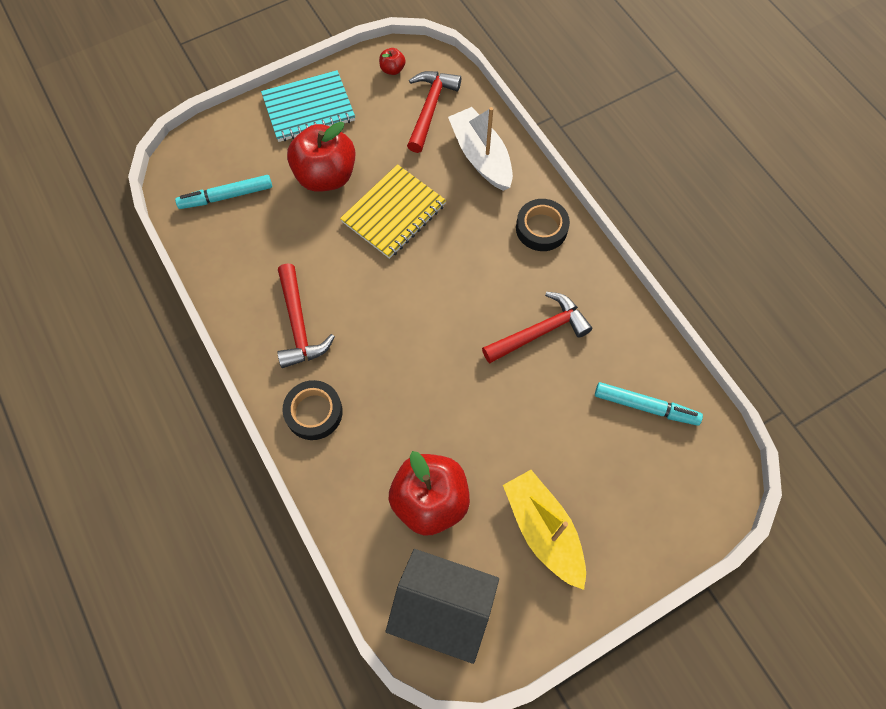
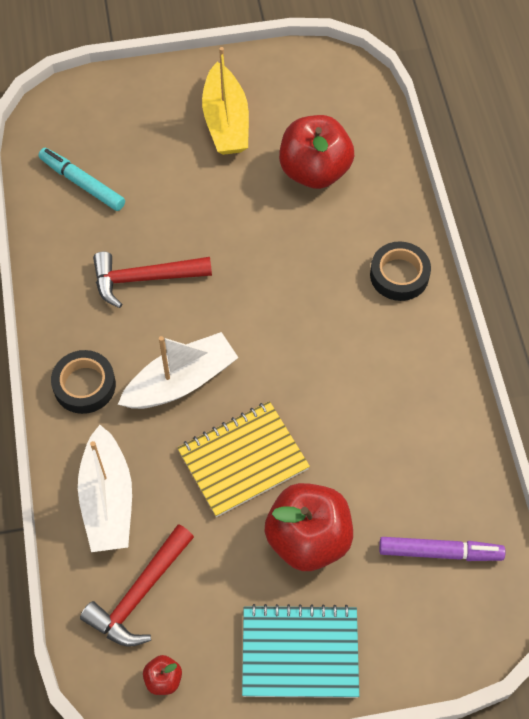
camera: 160 degrees left, 5 degrees down
(226, 196) = (440, 552): turquoise marker -> purple marker
(298, 325) = (391, 365): red hammer -> none
(443, 609) = (334, 96): black house -> none
(467, 255) = (181, 381): none -> white boat

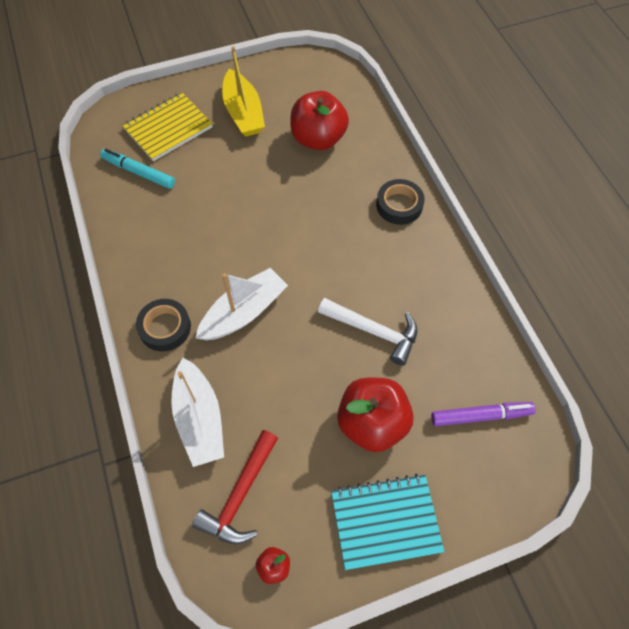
camera: 10 degrees left, 0 degrees up
(144, 278) = (200, 237): red hammer -> none
(243, 460) = (306, 367): yellow notebook -> yellow notebook (168, 128)
(333, 430) = (373, 331): none -> white hammer

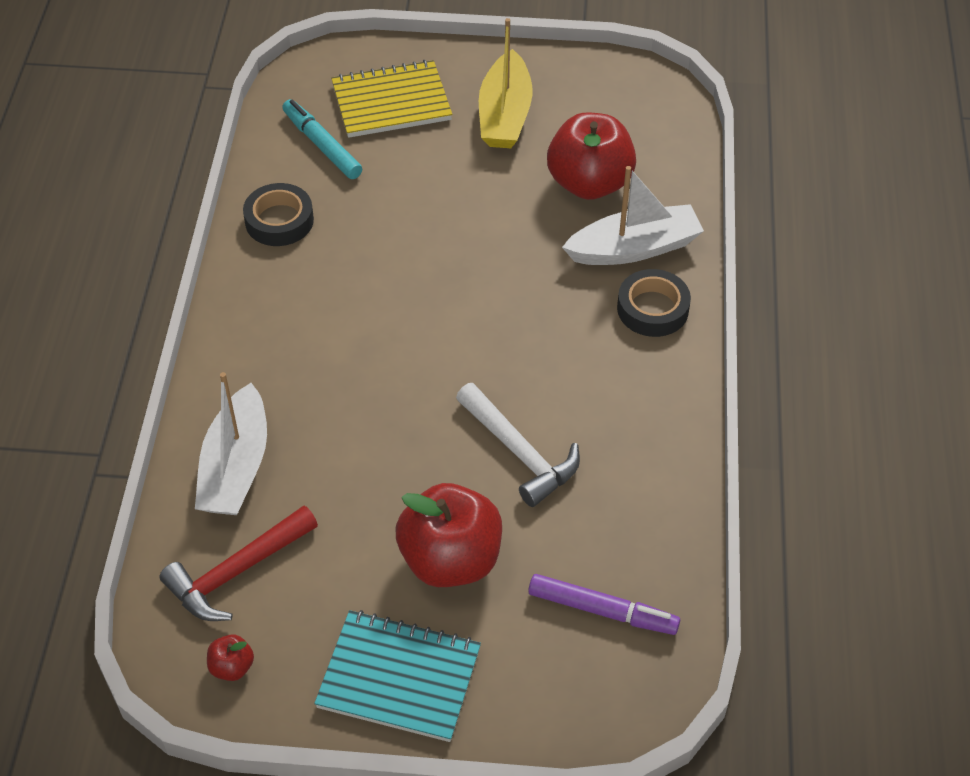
camera: 25 degrees right, 10 degrees down
(165, 328) = (252, 346): black tape -> black tape (279, 220)
(244, 312) = (361, 365): white boat -> white boat (634, 248)

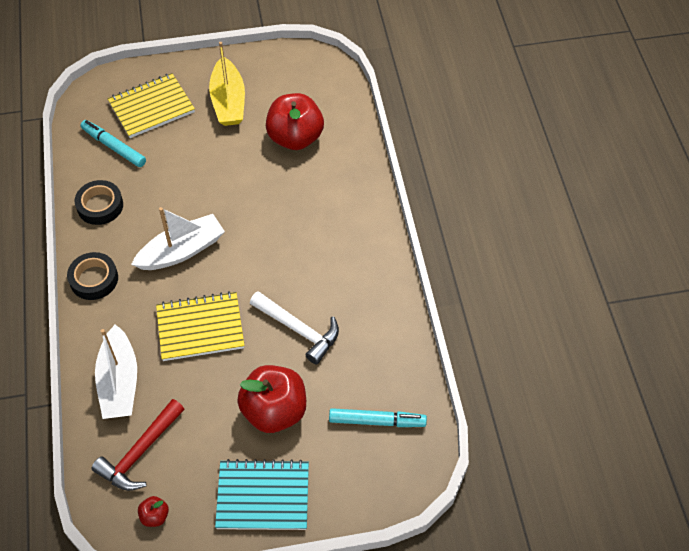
camera: 15 degrees left, 5 degrees up
(374, 418) = (200, 328): none -> yellow notebook
(602, 610) = (377, 421): purple marker -> turquoise marker
(634, 248) = (335, 176): white boat -> white boat (182, 251)
(652, 309) = (357, 215): black tape -> black tape (94, 279)

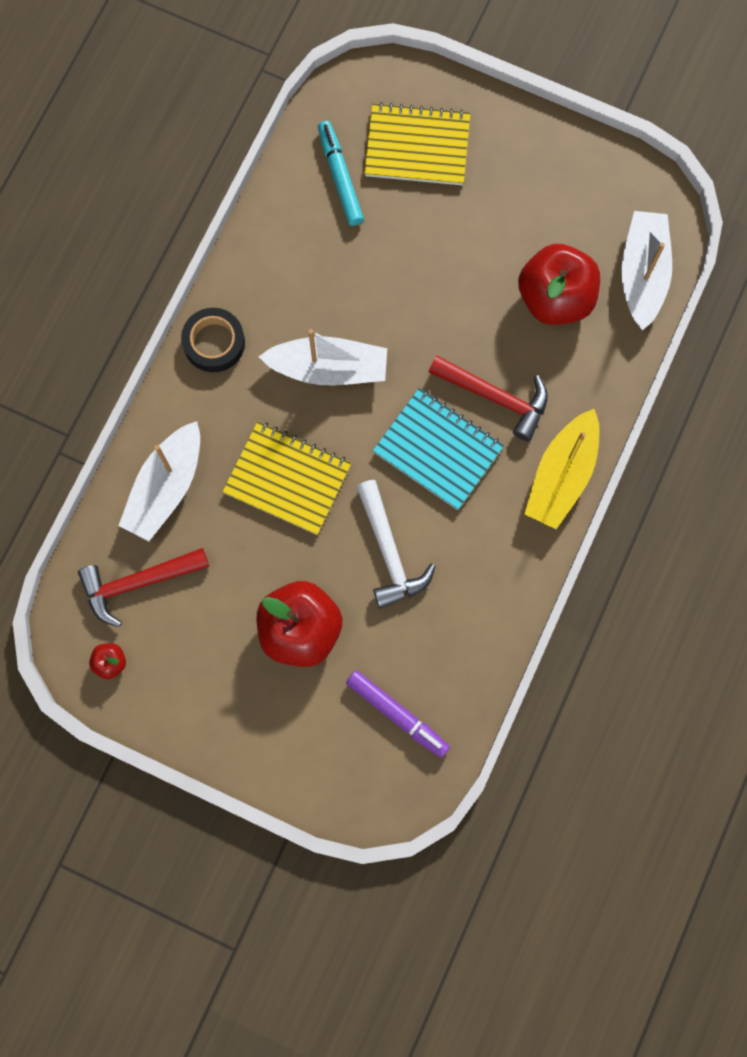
camera: 35 degrees right, 20 degrees up
(100, 206) = (277, 249): black tape -> none
(228, 101) = (512, 195): yellow boat -> yellow boat (561, 476)
(263, 496) = (227, 715): turquoise notebook -> turquoise notebook (438, 450)
(299, 208) = (495, 397): none -> red hammer
(336, 99) = (642, 274): none -> white boat
(377, 421) = (397, 714): turquoise marker -> purple marker

